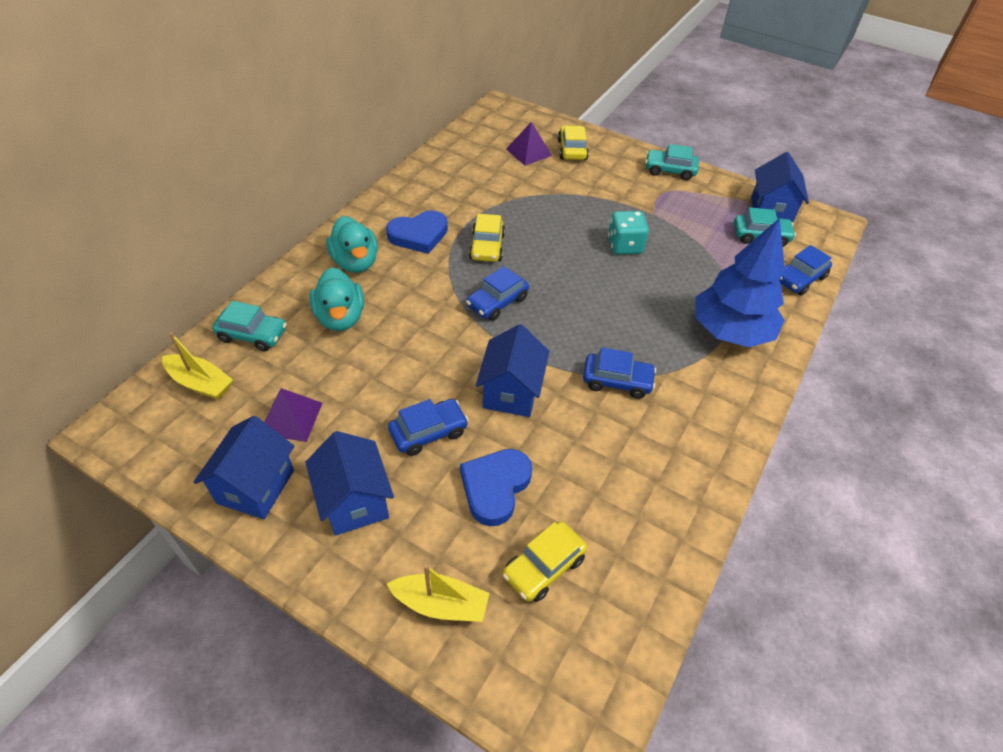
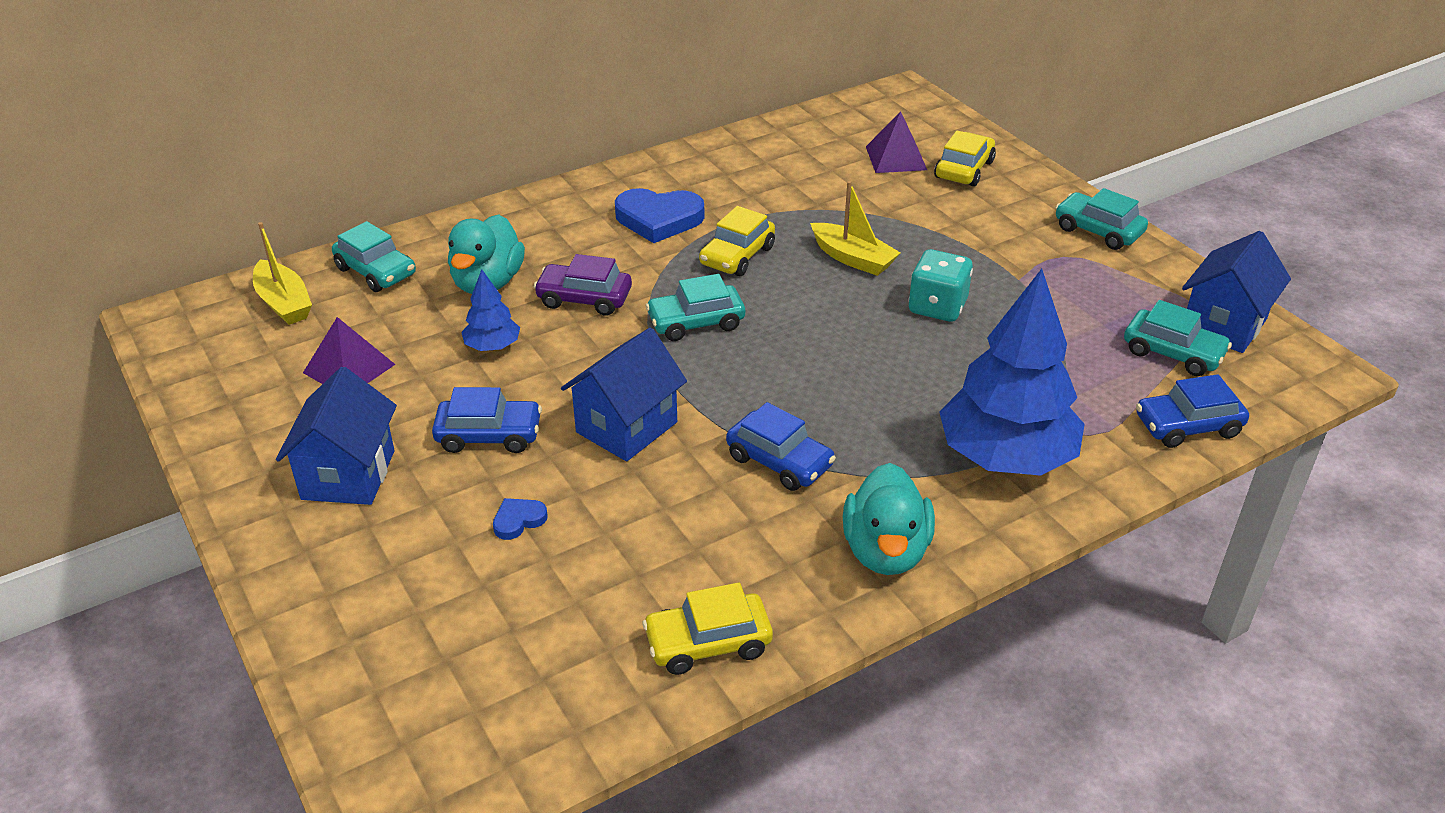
camera: 30 degrees right, 10 degrees down
(255, 486) = (259, 422): blue house -> none
(355, 262) = (554, 229): turquoise duck -> turquoise duck (885, 551)
(380, 364) = (492, 346): none -> blue tree
(414, 308) = (584, 298): none -> purple car
(441, 604) = (356, 611): yellow boat -> yellow boat (853, 258)
(495, 487) = (518, 520): blue heart -> blue heart, size x0.48
(497, 302) = (696, 322): blue car -> turquoise car
(543, 566) = (505, 624): yellow car -> yellow car (708, 643)

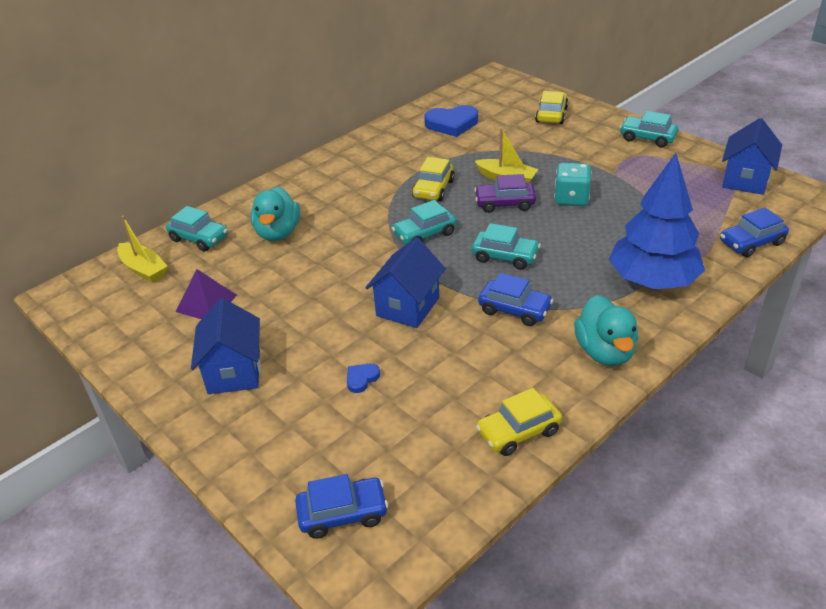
camera: 10 degrees left, 0 degrees up
(489, 435) = (319, 328): blue car -> blue car (343, 514)
(492, 346) = (298, 272): blue tree -> none
(584, 298) = (346, 231): purple car -> purple car (505, 203)
(659, 219) = (373, 175): blue heart -> blue heart (452, 124)
(896, 158) = (507, 114): purple pyramid -> none
(1173, 353) = (723, 201): turquoise car -> turquoise car (505, 256)

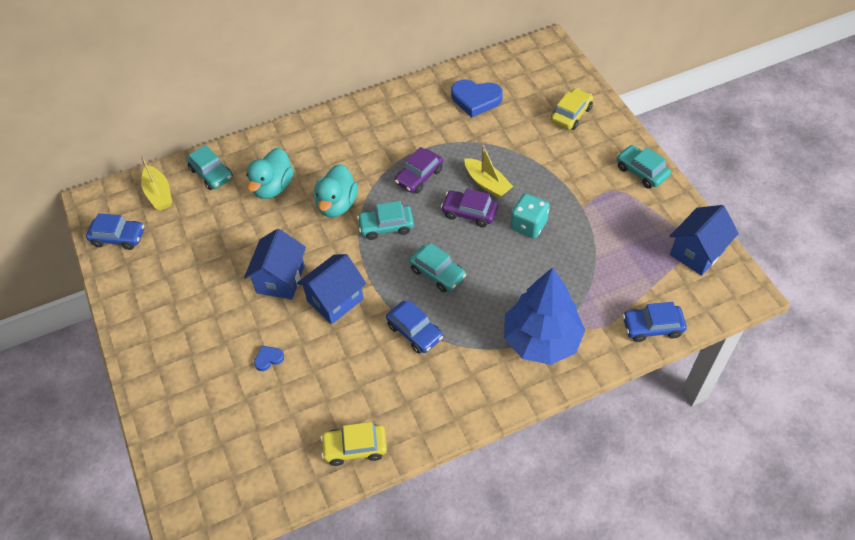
camera: 20 degrees right, 15 degrees up
(206, 303) = (190, 245): purple pyramid -> none
(234, 371) = (183, 320): blue house -> blue house (280, 279)
(343, 514) = (203, 471): blue car -> blue car (118, 237)
(433, 189) = (419, 176): yellow car -> purple car
(605, 352) = (460, 398): turquoise duck -> turquoise duck (337, 204)

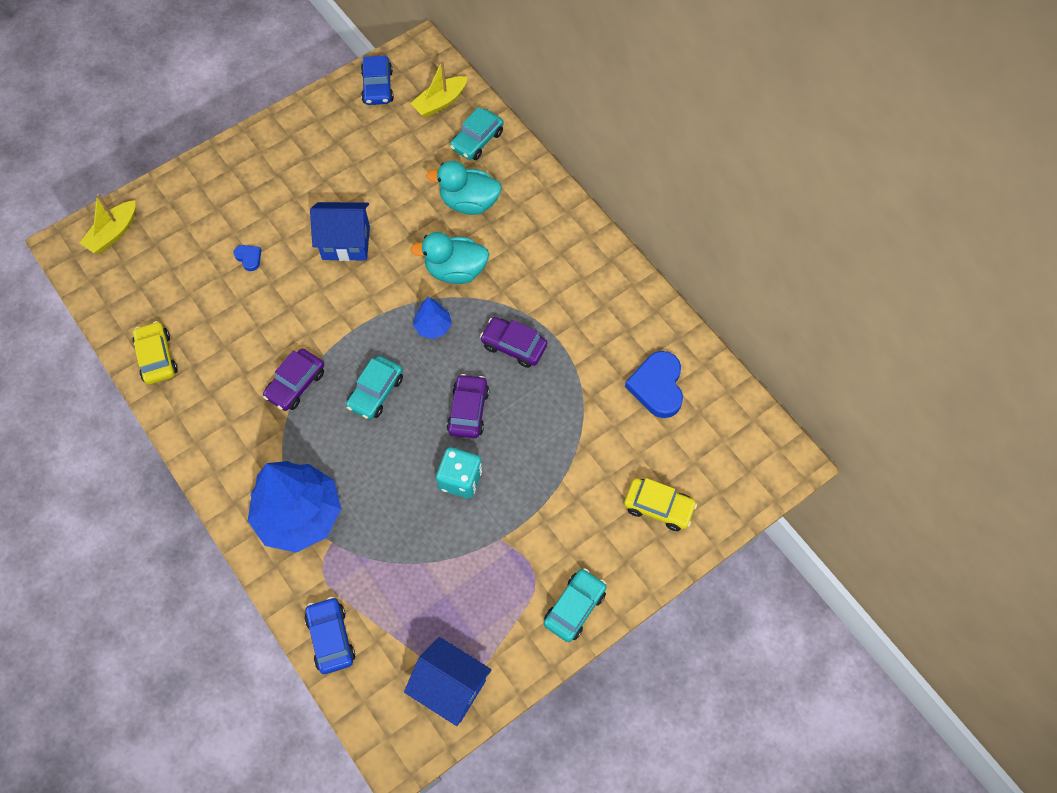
camera: 75 degrees right, 10 degrees up
(335, 300) = (326, 300): blue house -> none
(386, 226) = (433, 327): turquoise car -> blue tree
(414, 332) = (295, 384): blue car -> purple car
(487, 183) = (517, 422): yellow boat -> yellow boat (113, 233)

